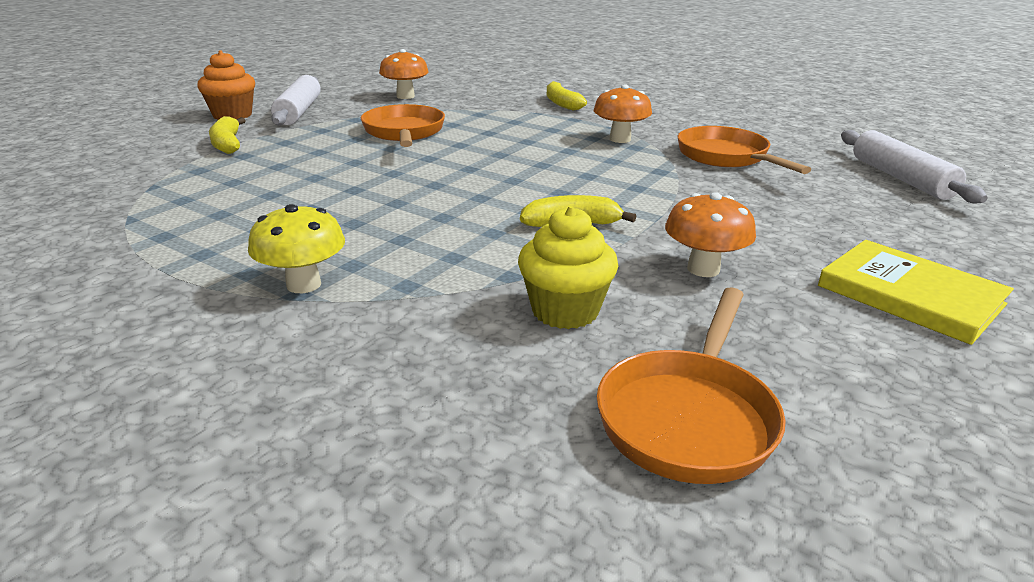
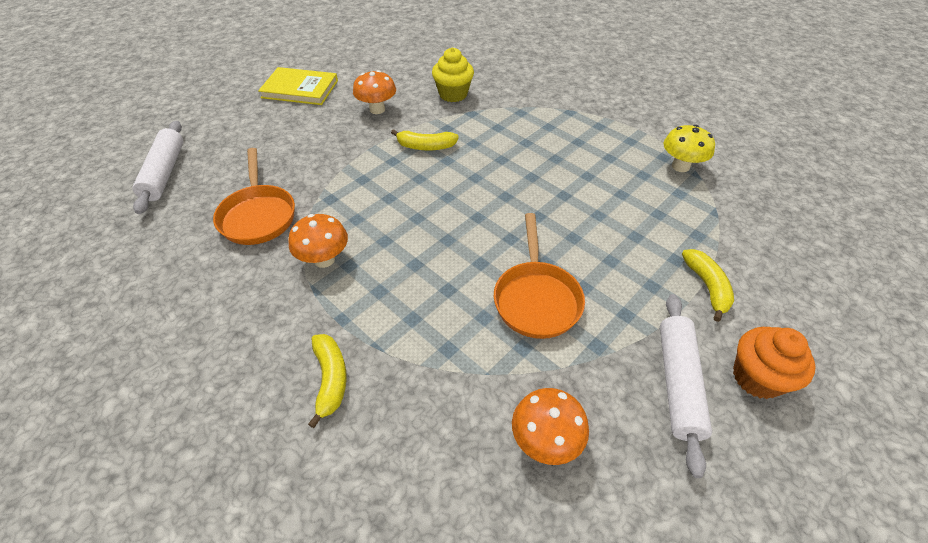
camera: 170 degrees left, 20 degrees up
(303, 284) = (569, 117): yellow mushroom -> yellow mushroom (680, 166)
(688, 417) = (430, 58): orange pan -> none
(910, 295) = (300, 89): yellow book -> yellow book turned 45 degrees counterclockwise

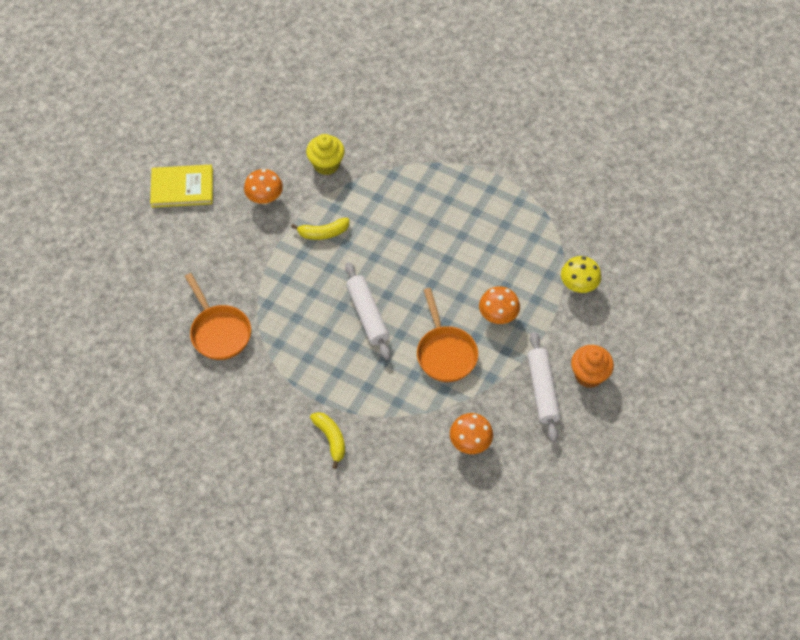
camera: 15 degrees left, 10 degrees up
(165, 173) = (119, 309): white rolling pin -> white rolling pin (367, 314)
(324, 259) = (288, 357): orange mushroom -> orange mushroom (498, 316)
(680, 166) = (533, 209): yellow mushroom -> yellow mushroom (578, 286)
(707, 287) = (557, 317): yellow banana -> none

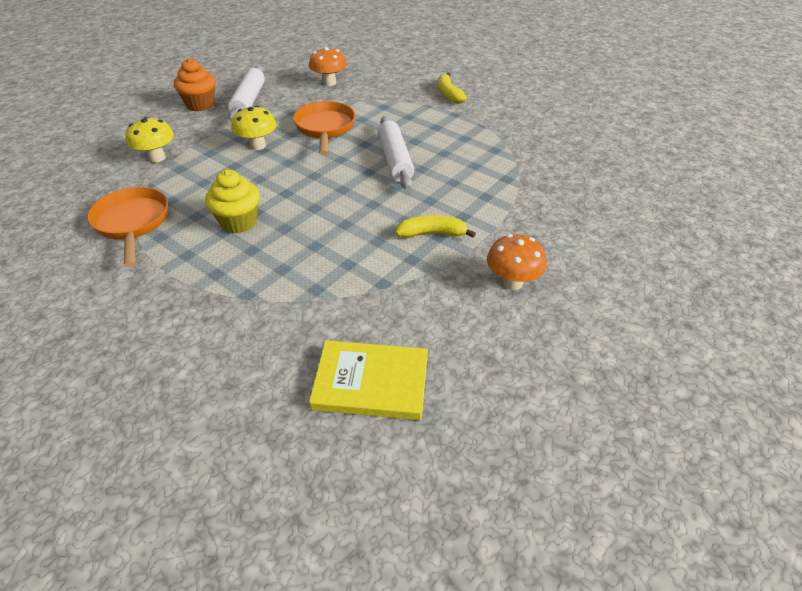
camera: 170 degrees left, 15 degrees down
(182, 188) = (644, 312): yellow book -> yellow book (371, 382)
(219, 332) = (560, 164): orange pan -> orange pan (132, 223)
(326, 164) = (413, 316): yellow cupcake -> yellow cupcake (238, 222)
(498, 316) = (257, 146): orange mushroom -> yellow mushroom

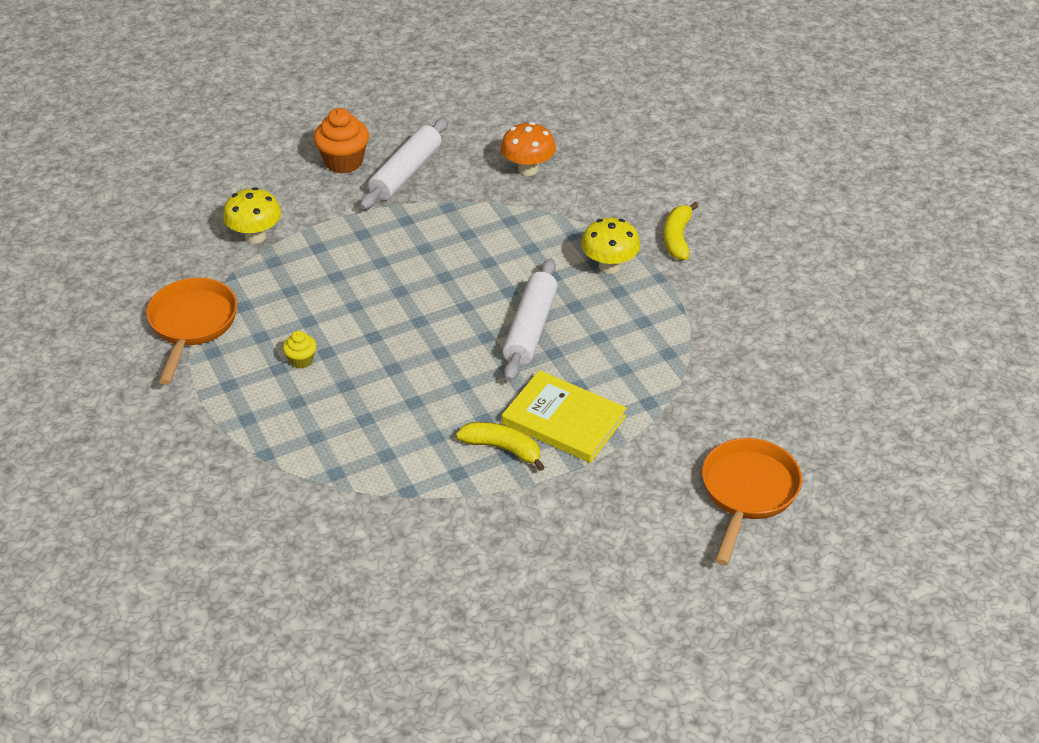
camera: 25 degrees right, 0 degrees up
(238, 222) = (301, 360): yellow cupcake -> yellow cupcake, size x0.53
(257, 146) = (378, 253): yellow mushroom -> yellow mushroom (609, 266)
(325, 128) = (475, 250): orange pan -> orange pan (747, 493)
(371, 382) = (330, 592): yellow book -> yellow book (564, 420)
(512, 282) = (547, 540): orange mushroom -> none

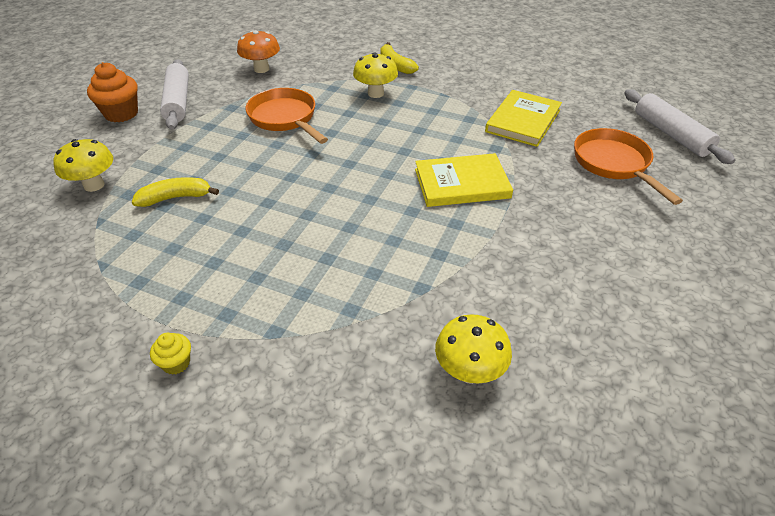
camera: 40 degrees left, 0 degrees up
(192, 325) = (97, 272): orange pan -> orange pan (285, 118)
(301, 360) = (227, 246): yellow cupcake -> yellow cupcake (176, 363)
(365, 575) = (469, 371): none -> yellow mushroom
(502, 449) = (448, 221): yellow banana -> yellow banana (176, 198)
(530, 328) = (371, 145): white rolling pin -> white rolling pin (671, 134)
(723, 388) = (523, 121): none -> yellow book

